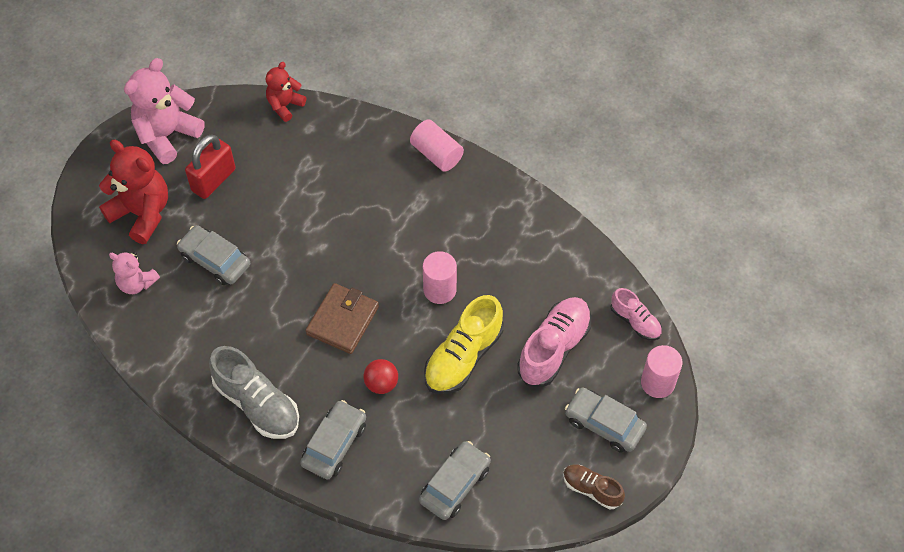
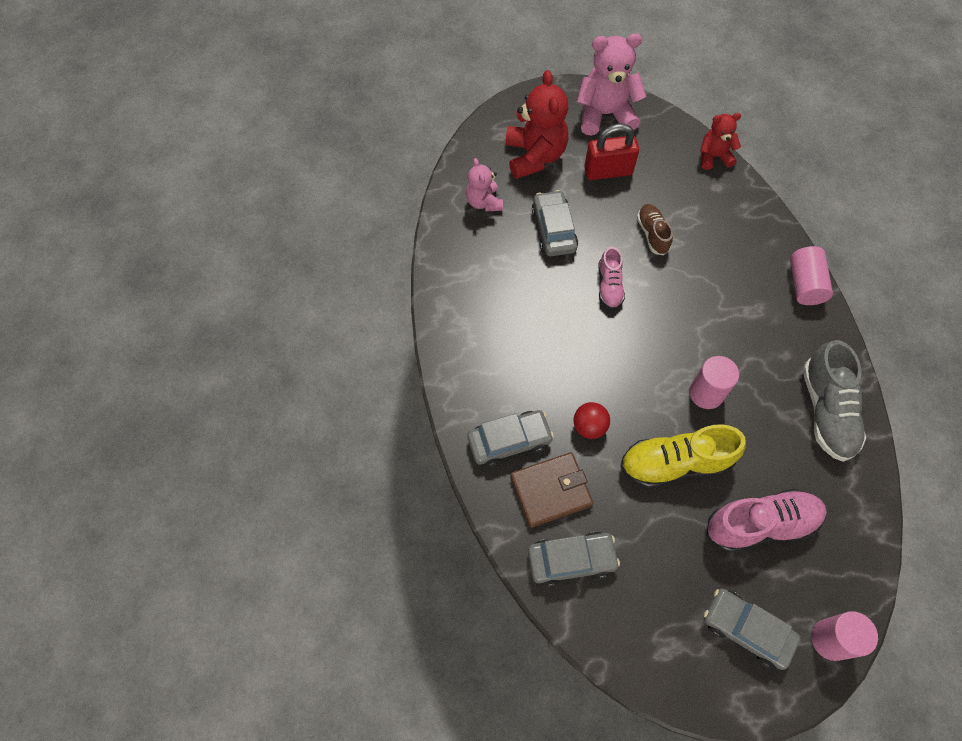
camera: 45 degrees right, 5 degrees up
(257, 404) = (483, 360): grey shoe -> grey shoe (826, 411)
(343, 320) = (605, 352): brown wallet -> brown wallet (551, 491)
(591, 489) = (682, 675): brown shoe -> brown shoe (652, 234)
(604, 424) = (746, 630): grey car -> grey car turned 45 degrees counterclockwise
(635, 321) = (858, 567): pink shoe -> pink shoe (609, 286)

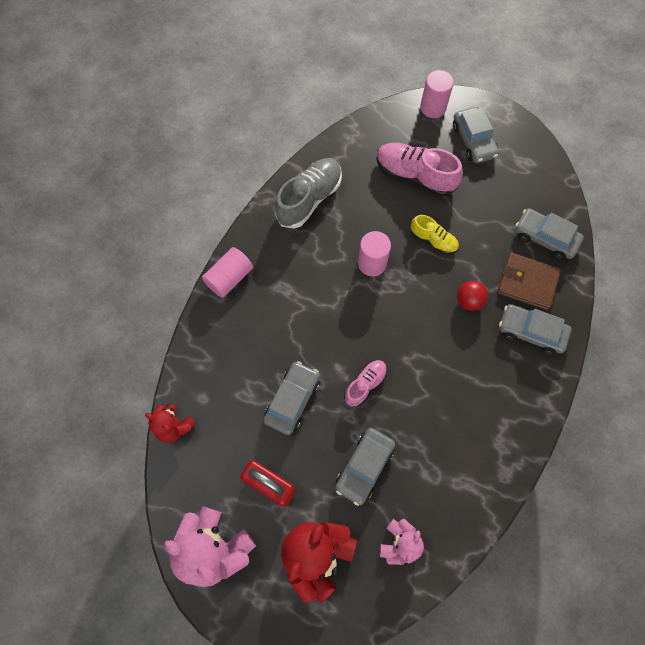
camera: 140 degrees left, 5 degrees up
(652, 234) = (292, 400): brown shoe -> grey car
(675, 463) = (433, 240): yellow shoe -> yellow shoe, size x0.58

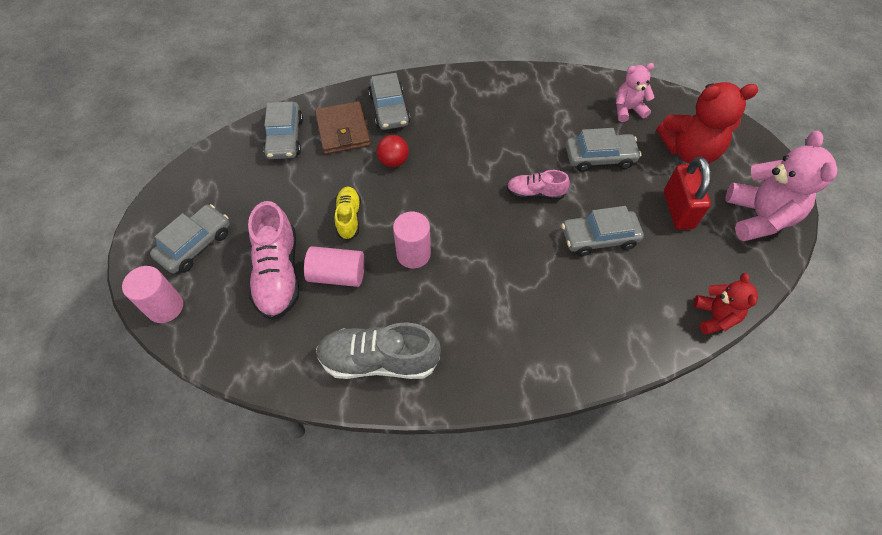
camera: 125 degrees left, 10 degrees down
(229, 278) = (536, 376): pink cylinder -> pink cylinder (337, 275)

